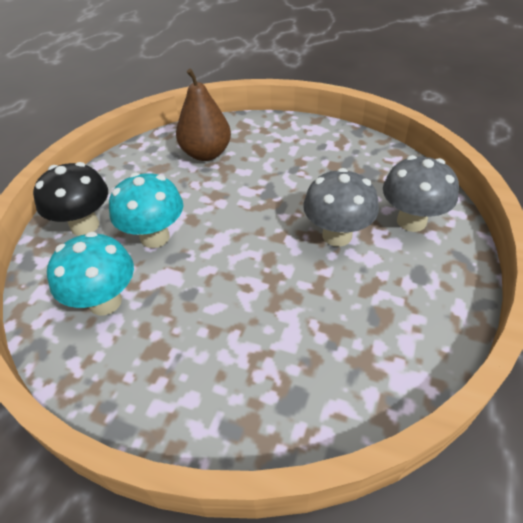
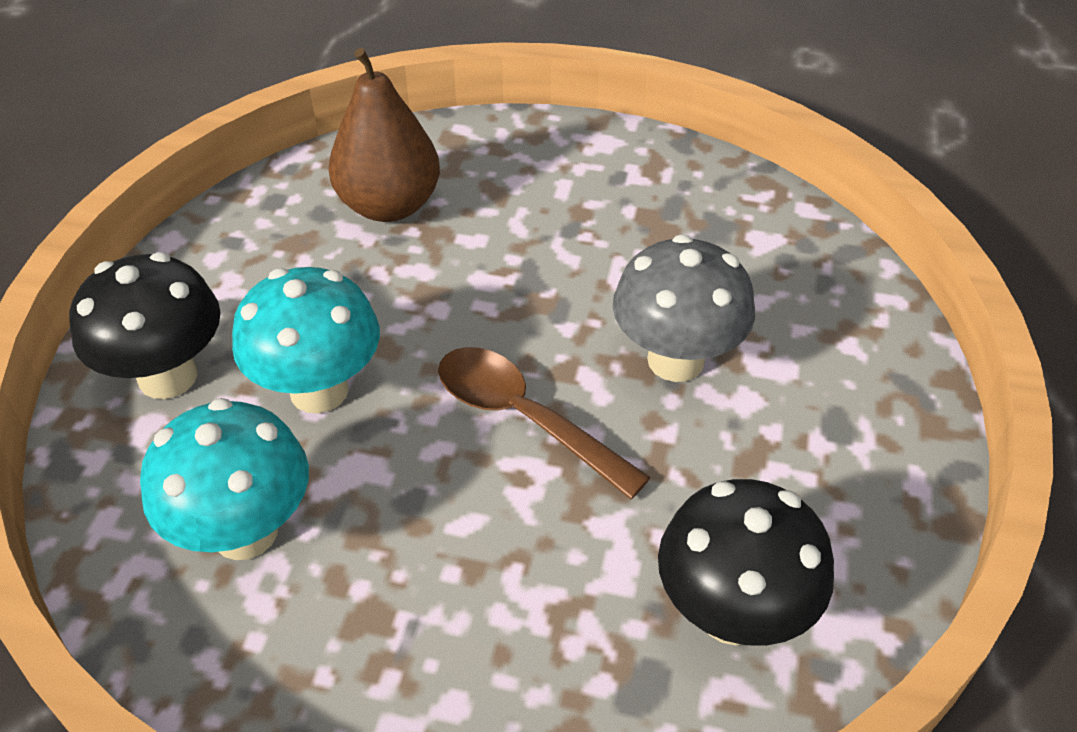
camera: 10 degrees left, 0 degrees up
(254, 258) = (524, 418): none -> brown spoon
(346, 367) = (731, 613): none -> black mushroom
(411, 221) = (809, 321): grey mushroom -> none

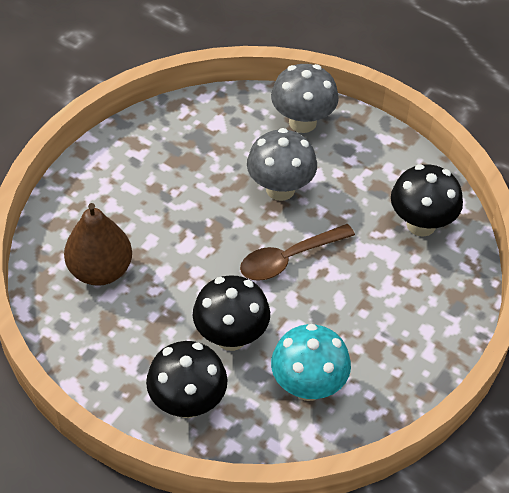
camera: 70 degrees left, 5 degrees up
(319, 390) = (231, 337): turquoise mushroom -> black mushroom
(854, 345) = (302, 122): none -> grey mushroom

